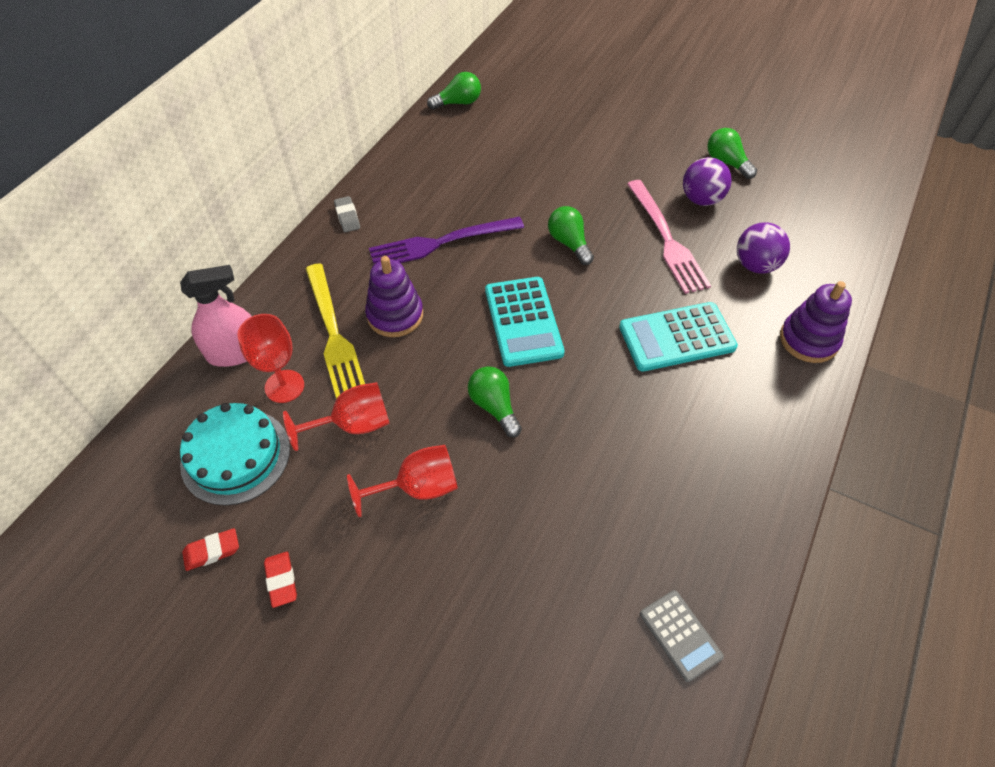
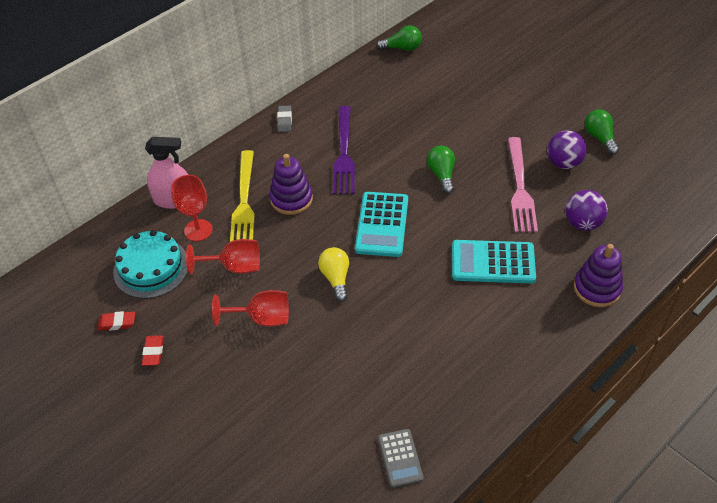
camera: 20 degrees right, 5 degrees down
(439, 243) = (344, 154): purple fork -> purple fork turned 90 degrees counterclockwise
(494, 406) = (336, 278): green light bulb -> yellow light bulb

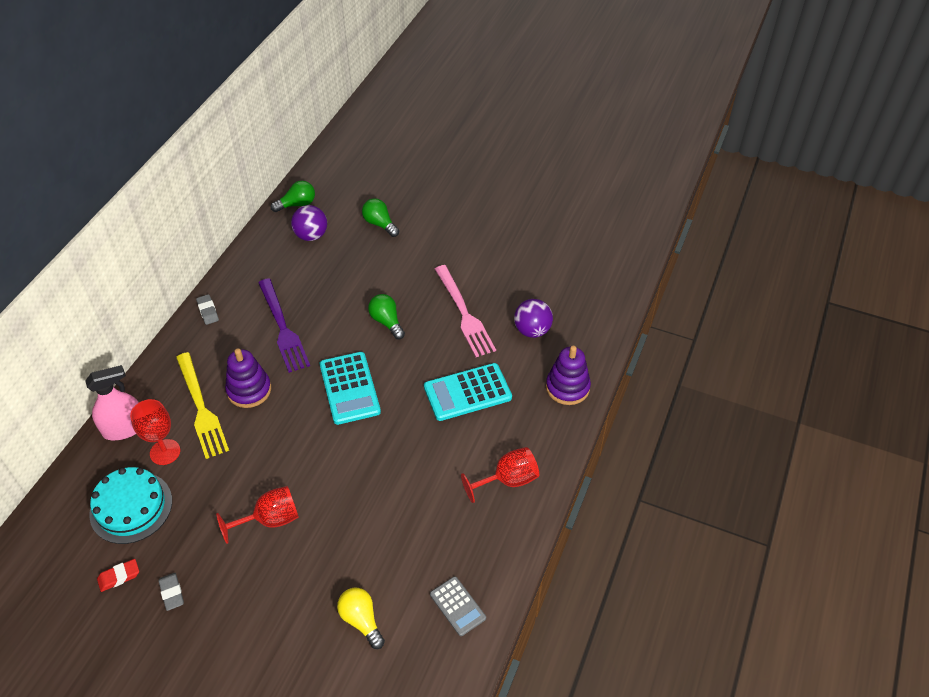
camera: 25 degrees left, 0 degrees up
(153, 352) = (172, 593): red eraser -> grey eraser
(235, 267) = (220, 477): red goblet -> red goblet (508, 480)
(336, 278) = (327, 456): yellow light bulb -> yellow light bulb (361, 620)
(563, 163) = (493, 278): purple ball -> purple ball (311, 235)
(599, 138) = (516, 245): green light bulb -> green light bulb (380, 224)

